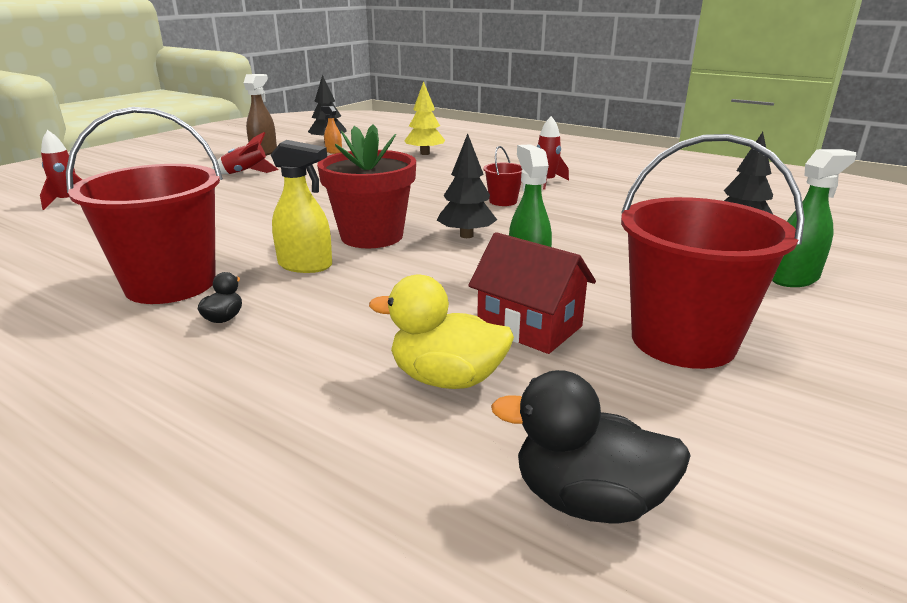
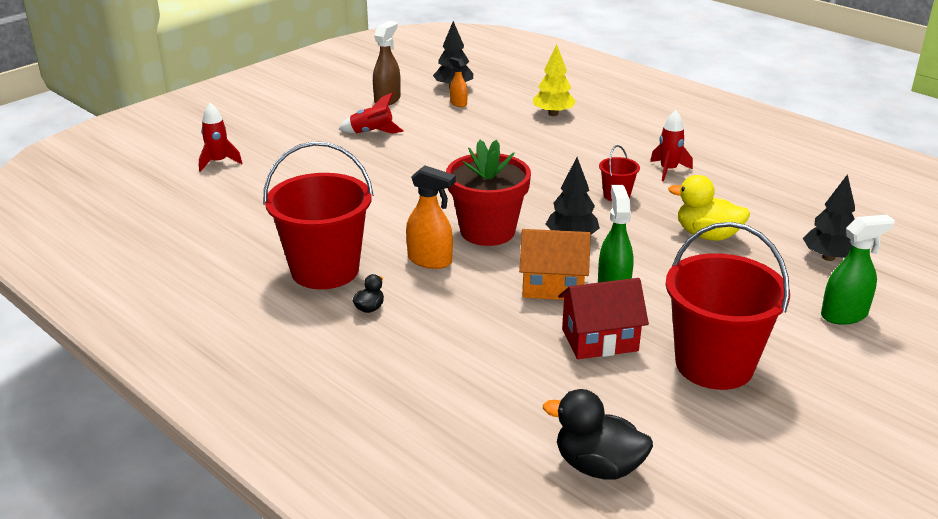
camera: 10 degrees right, 5 degrees up
(306, 266) = (430, 260): yellow spray bottle -> orange spray bottle
(447, 378) = (528, 376): yellow duck -> yellow duck (707, 235)
(456, 278) = (553, 286): none -> orange house
(529, 327) = (599, 340): red house -> red house turned 60 degrees counterclockwise

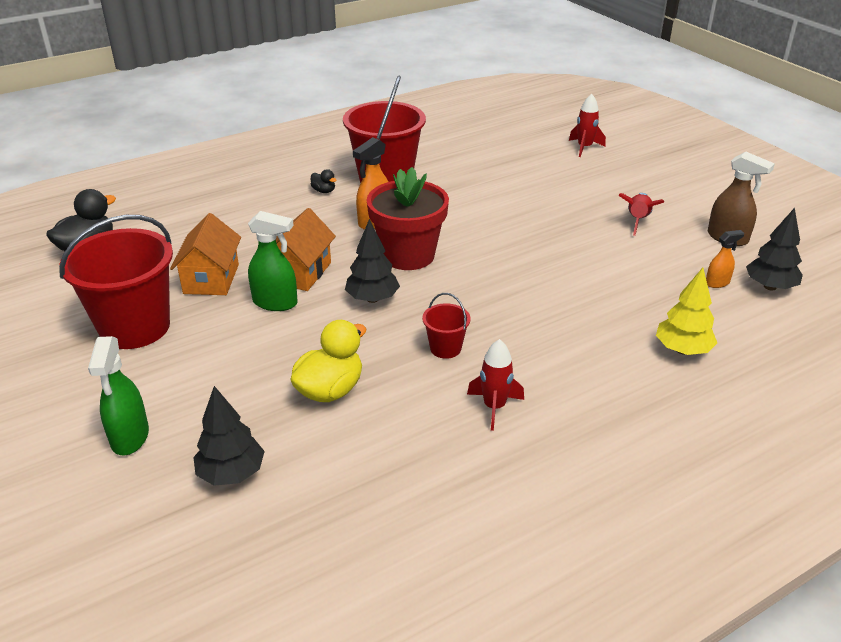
camera: 105 degrees right, 5 degrees up
(599, 340) = (211, 279): red house -> orange house

